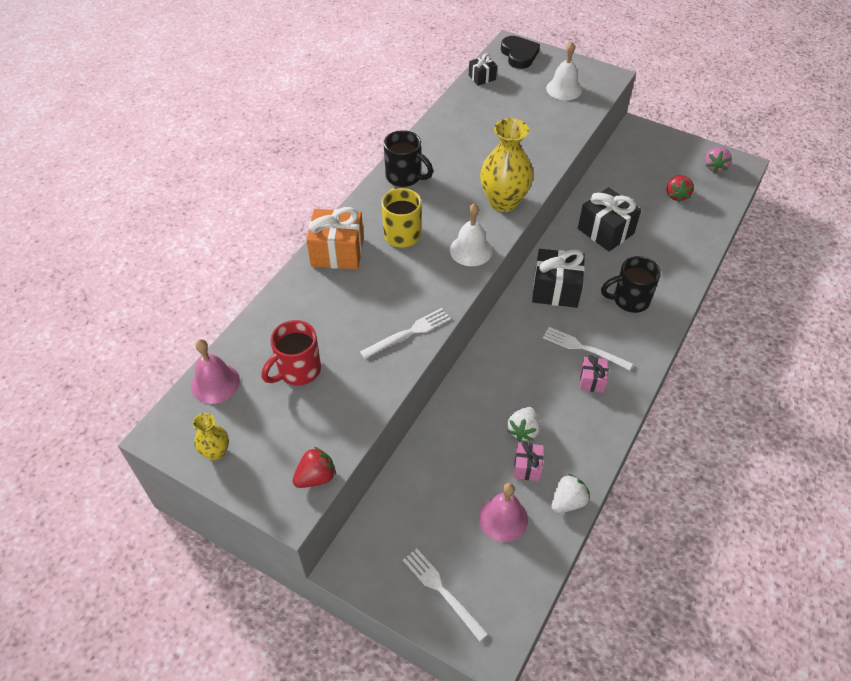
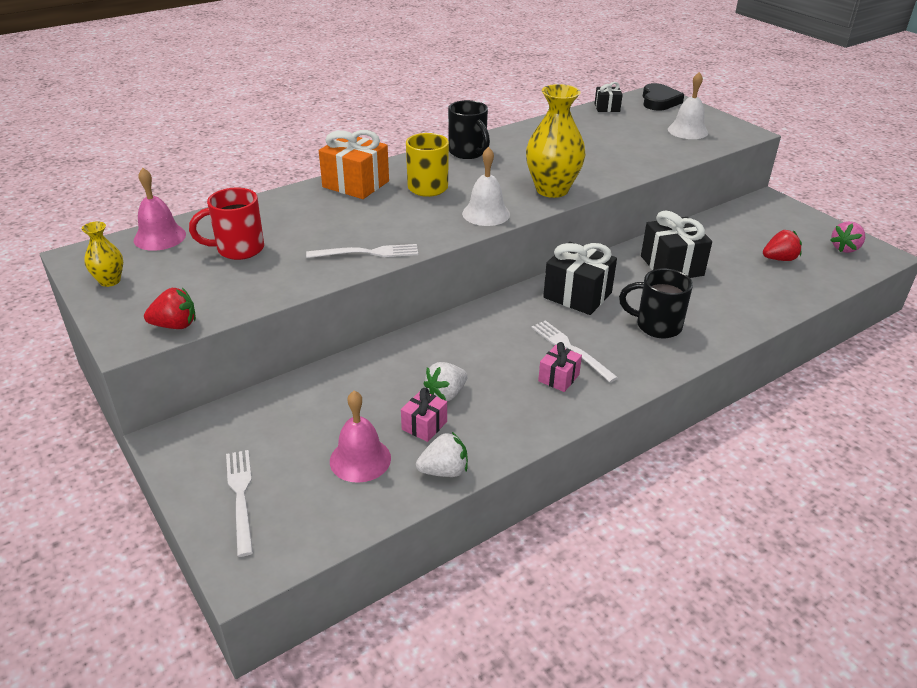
camera: 25 degrees right, 15 degrees down
(676, 195) = (779, 259): red strawberry -> red strawberry turned 135 degrees counterclockwise

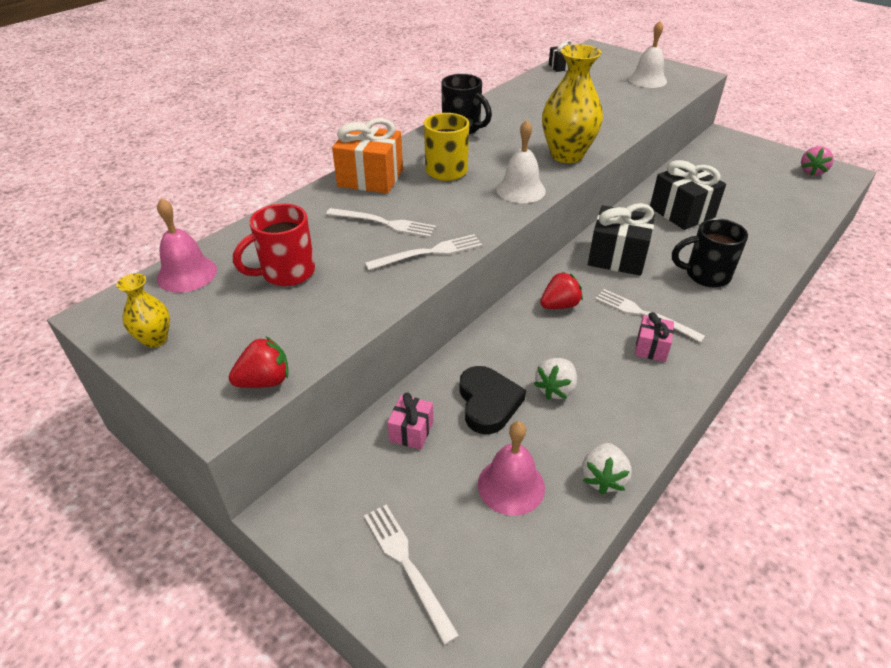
camera: 15 degrees left, 5 degrees up
(344, 223) = (384, 223): none -> white fork
(424, 425) = (554, 430): pink gift -> pink gift (411, 431)
(444, 471) = (603, 478): white strawberry -> white strawberry turned 135 degrees clockwise
(659, 101) = (603, 55): black heart -> black heart (488, 403)
(779, 259) = (766, 190): red strawberry -> red strawberry (559, 305)

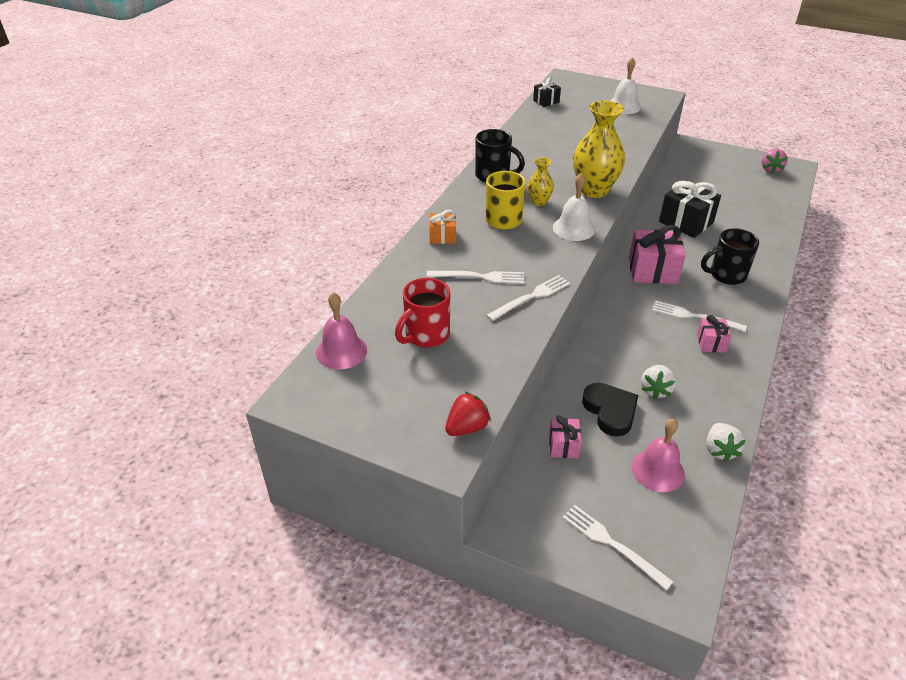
camera: 15 degrees left, 0 degrees up
(155, 339) = (354, 412): yellow vase -> yellow vase (539, 202)
(370, 178) = (443, 236): orange gift -> orange gift, size x0.54
(559, 305) = (627, 320): red strawberry -> none
(617, 257) = (652, 271): black gift -> pink gift

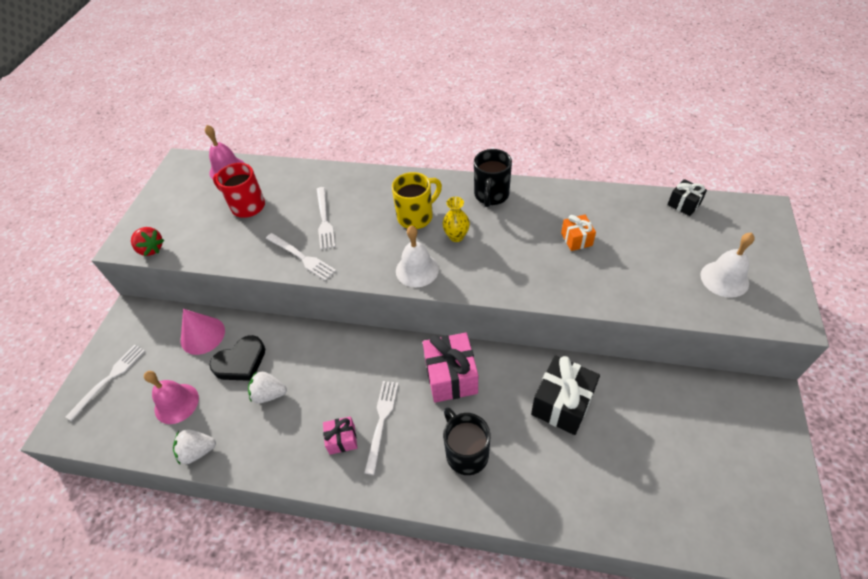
camera: 80 degrees right, 10 degrees up
(443, 236) = (377, 185): orange gift -> orange gift (576, 239)
(563, 445) = (202, 335): pink gift -> pink cone
(594, 190) = (497, 276): yellow vase -> none
(770, 169) = (766, 514): pink strawberry -> none

